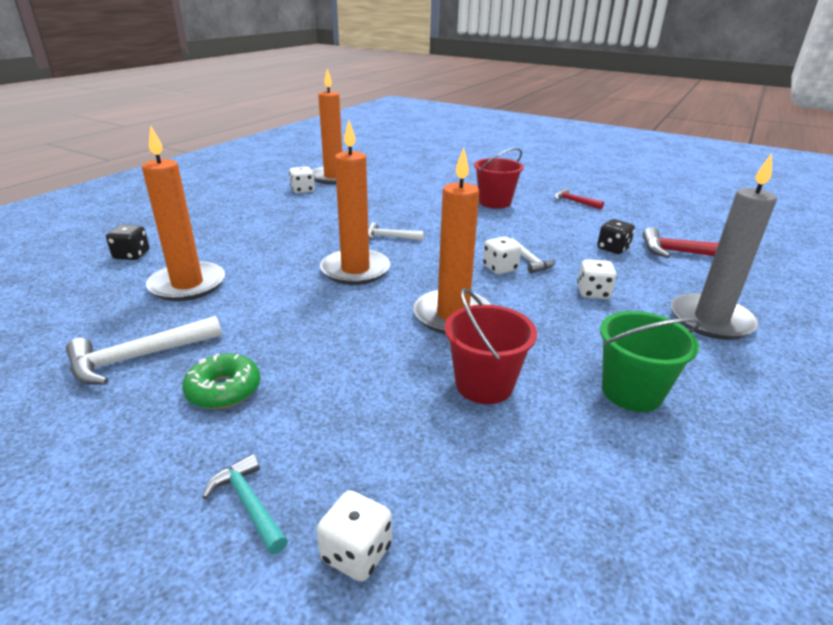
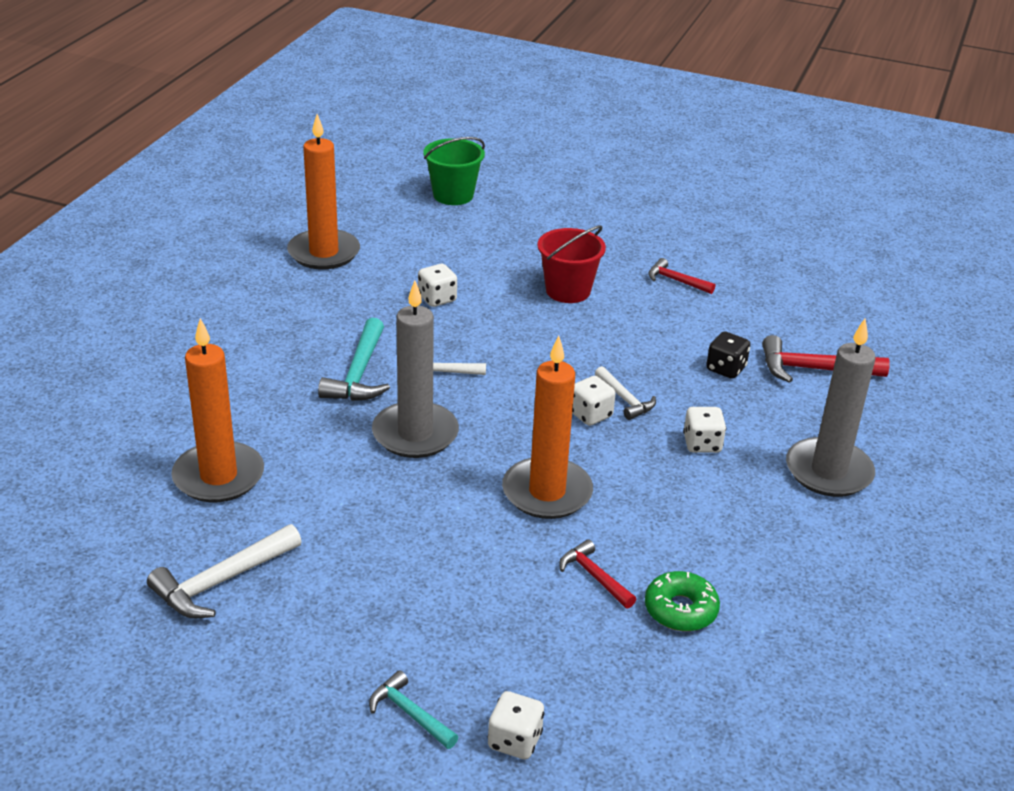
camera: 10 degrees left, 5 degrees up
(132, 255) = (118, 434): black dice -> none
(224, 390) = (333, 609): green donut -> green donut (680, 609)
(302, 190) = (289, 286): white dice -> white dice (437, 299)
(328, 234) = (359, 373): none -> turquoise hammer
(355, 270) = (415, 434): orange candle -> grey candle
(484, 385) = (594, 576): red bucket -> red hammer
(631, 392) = (739, 570): green bucket -> green bucket (453, 195)

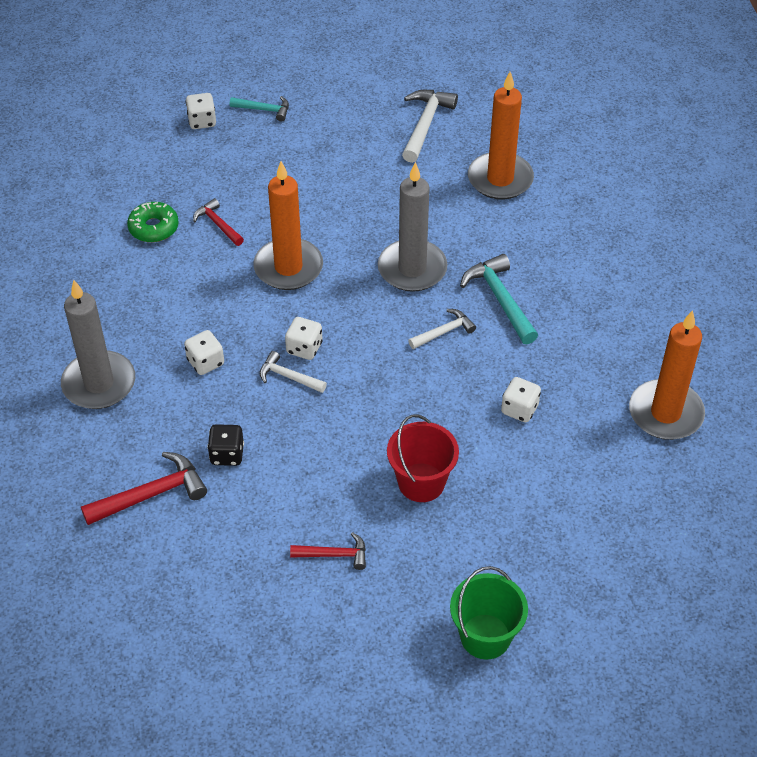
camera: 150 degrees right, 15 degrees up
(453, 195) = (645, 571): green bucket -> green bucket (485, 636)
(594, 576) = (218, 224): red hammer -> red hammer turned 150 degrees counterclockwise

